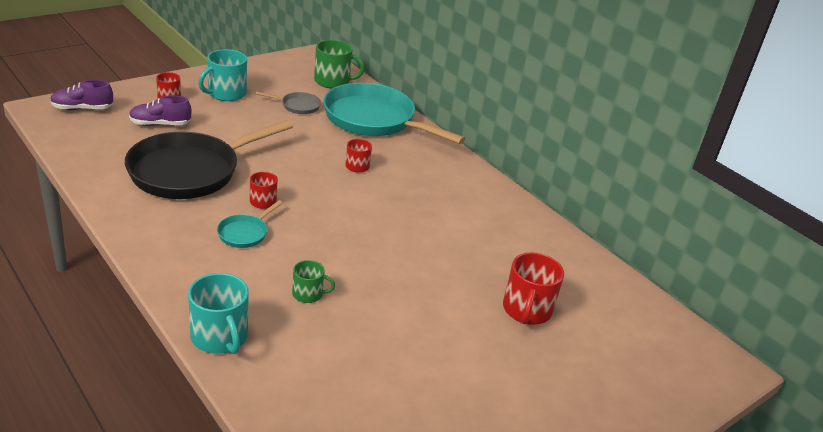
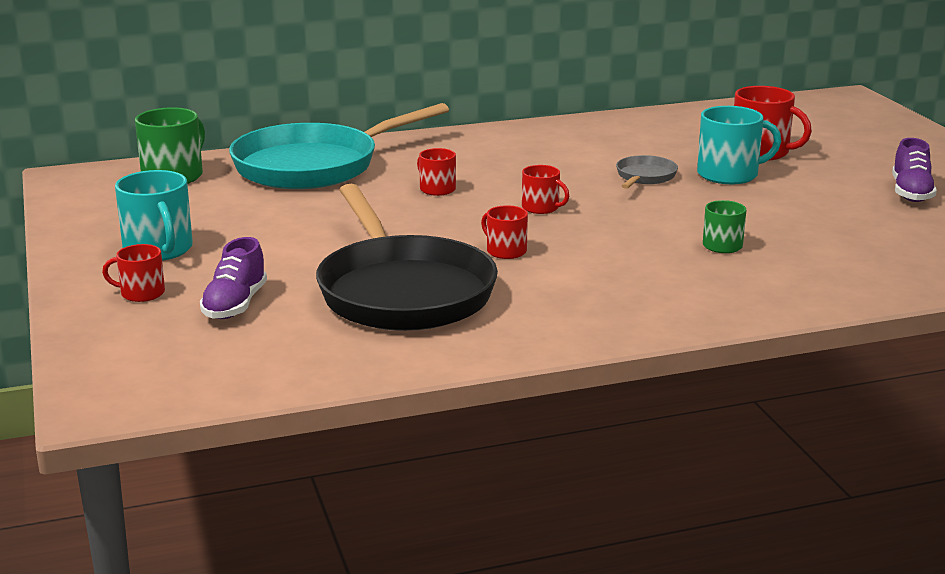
camera: 65 degrees left, 10 degrees down
(82, 109) = (130, 368): purple shoe -> purple shoe (911, 193)
(220, 337) = (804, 299): turquoise mug -> turquoise mug (729, 174)
(245, 233) = (582, 268): turquoise pan -> none
(298, 106) = (239, 205): grey pan -> grey pan (645, 177)
(344, 209) = (541, 208): none -> red mug

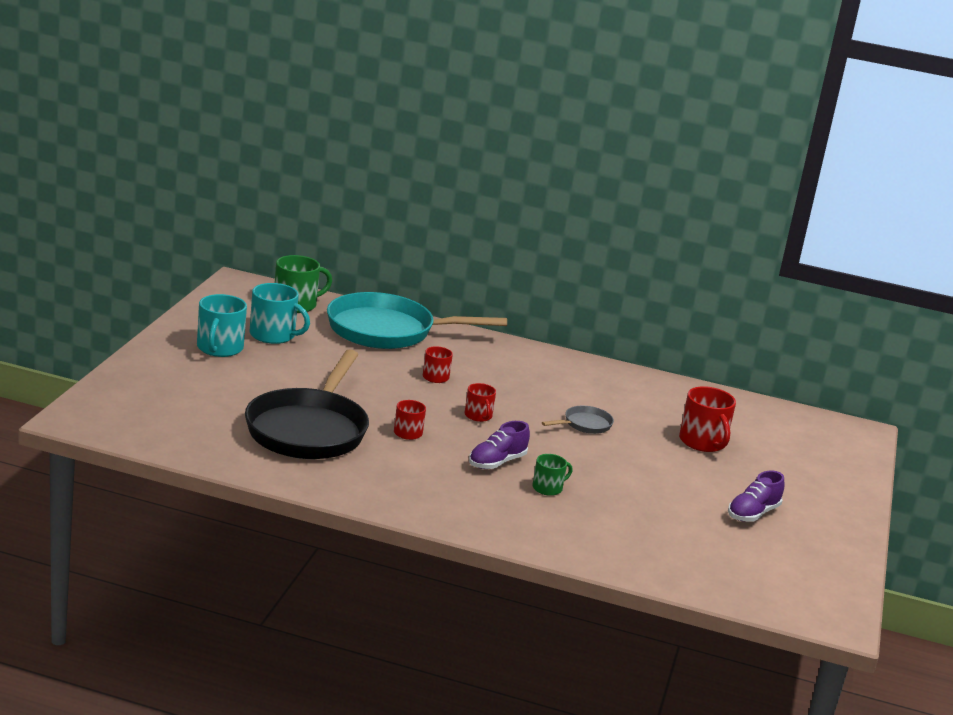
camera: 30 degrees right, 0 degrees up
(141, 293) = (174, 370): red mug -> none
(235, 305) = (210, 398): purple shoe -> purple shoe (497, 462)
(729, 174) = (647, 447): turquoise mug -> turquoise mug (273, 335)

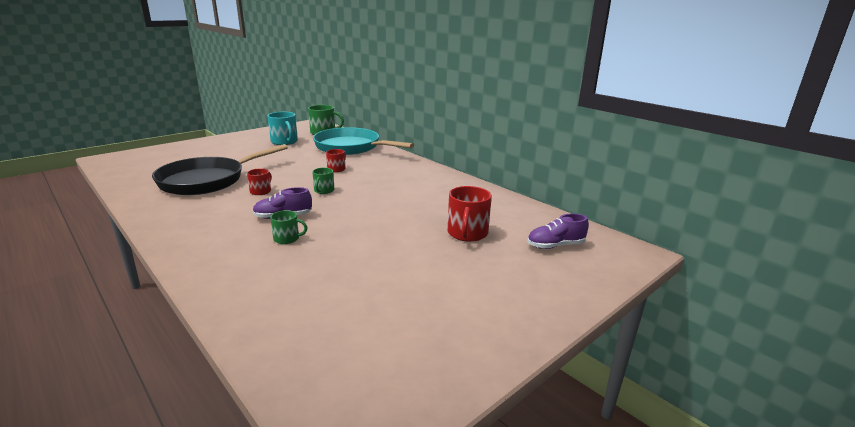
camera: 35 degrees right, 0 degrees up
(219, 348) = (245, 143): turquoise mug -> none
(478, 416) = (324, 190): red mug -> green mug
(585, 424) = (389, 207): grey pan -> none
(753, 514) = (429, 296): purple shoe -> purple shoe (555, 246)

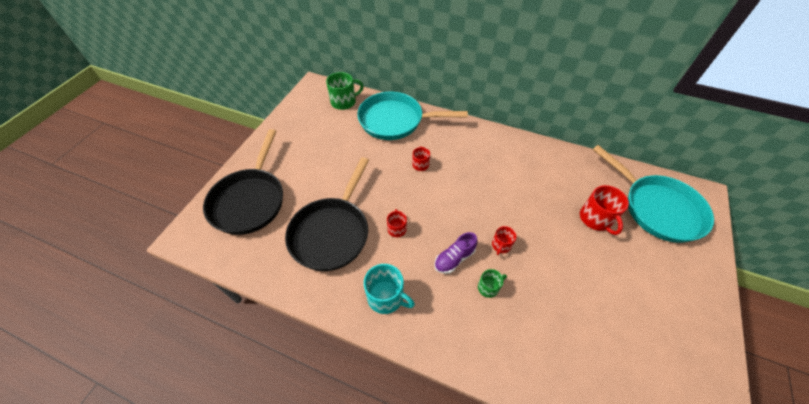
camera: 25 degrees left, 30 degrees up
(177, 155) = (250, 200): none -> black pan
(284, 142) = (326, 133): turquoise mug -> turquoise mug (386, 297)
(324, 190) = (445, 204): green mug -> none
(339, 222) = (501, 245): none -> red mug
(555, 246) = (657, 208): purple shoe -> turquoise pan

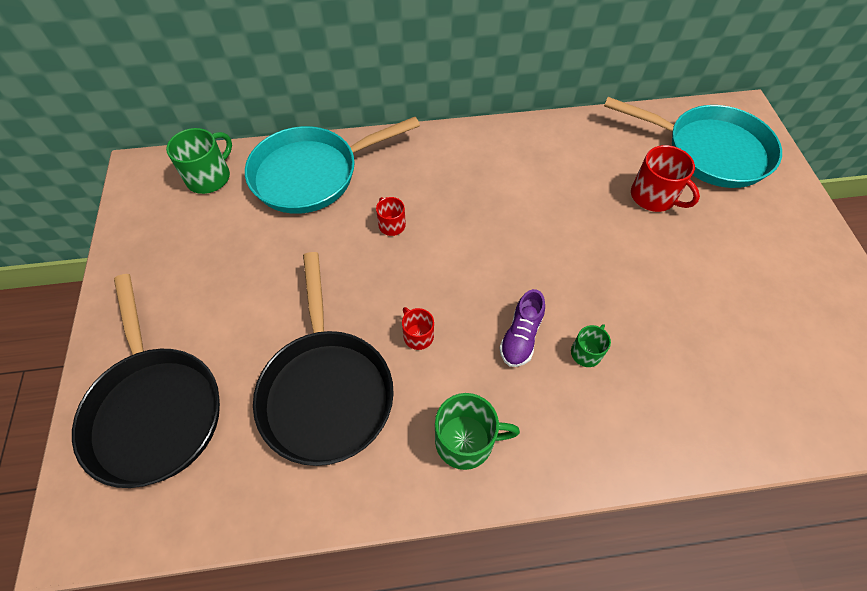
camera: 30 degrees left, 5 degrees up
(386, 297) = (466, 440): turquoise mug -> green mug
(501, 245) = (567, 288): red mug -> none

